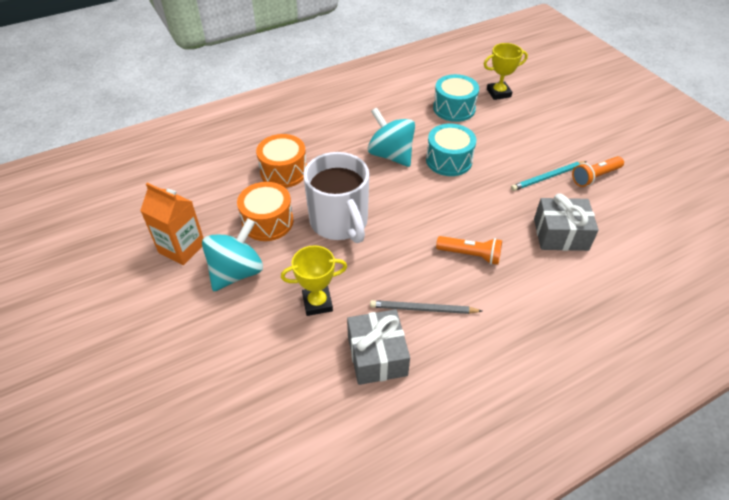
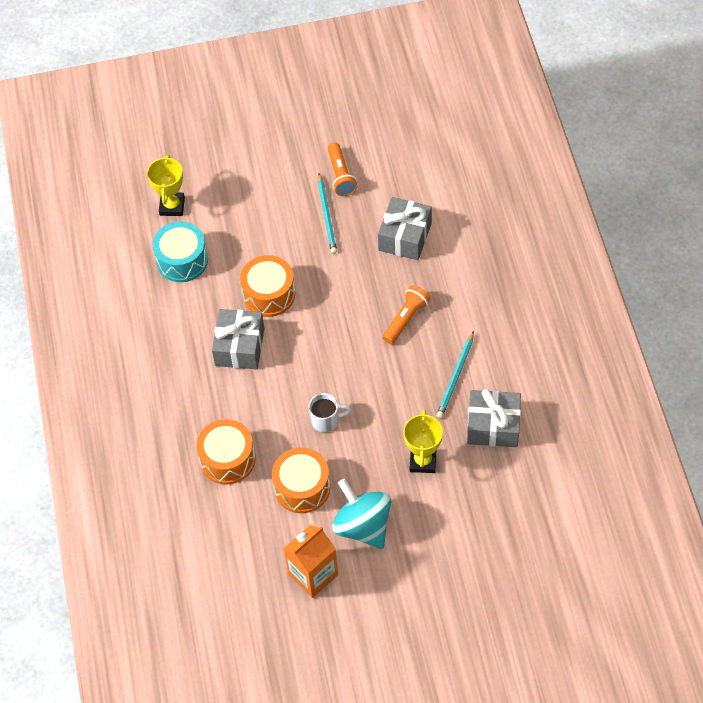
camera: 70 degrees left, 10 degrees up
(339, 222) = (326, 420): white mug -> white mug, size x0.45
(391, 155) = (239, 347): turquoise spinning top -> grey gift
(423, 309) = (455, 377): grey pencil -> turquoise pencil
(449, 160) = (269, 294): turquoise drum -> orange drum

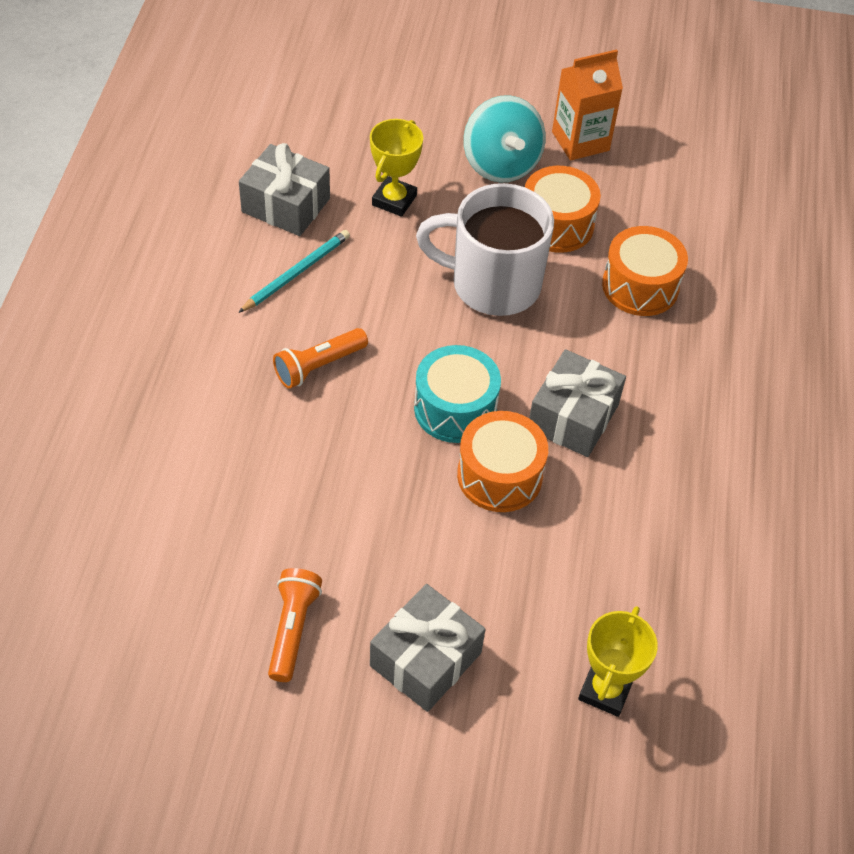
camera: 165 degrees left, 5 degrees down
(182, 260) = (617, 583): turquoise drum -> turquoise drum (455, 408)
(326, 420) = (492, 284): white mug -> white mug, size x2.23
(327, 216) = (352, 566): turquoise pencil -> none
(405, 237) = (250, 483): grey gift -> grey gift (425, 659)

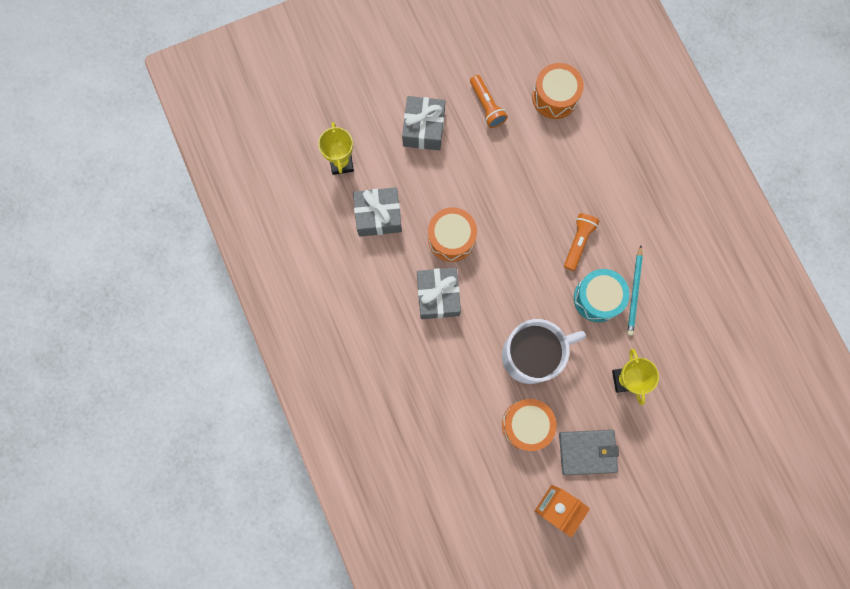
camera: 150 degrees right, 25 degrees up
(286, 205) = (677, 334): grey gift -> grey gift (378, 216)
(455, 408) = (497, 262): turquoise drum -> turquoise drum (597, 298)
(501, 164) = (587, 452): turquoise spinning top -> grey wallet
(640, 286) = (454, 409): orange drum -> orange drum (555, 97)

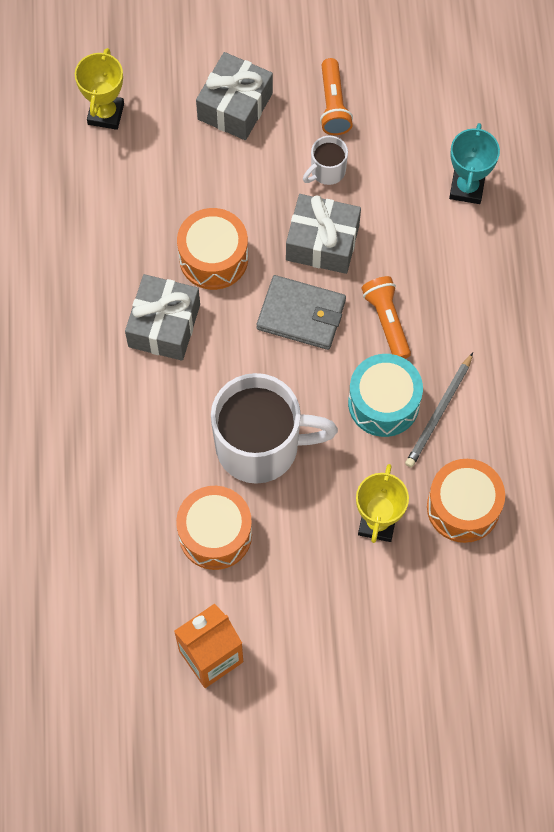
camera: 20 degrees right, 10 degrees down
(378, 216) = (127, 196): grey gift -> grey gift (322, 242)
(500, 153) = (327, 171): none -> white mug
(555, 97) = (432, 123): orange drum -> orange drum (463, 507)
(578, 242) = (387, 321): orange flashlight -> orange flashlight turned 60 degrees counterclockwise
(587, 452) = (285, 599): grey wallet -> grey wallet (301, 314)
(593, 134) = (467, 188): none -> turquoise trophy
(634, 292) = (439, 413): turquoise pencil -> grey pencil

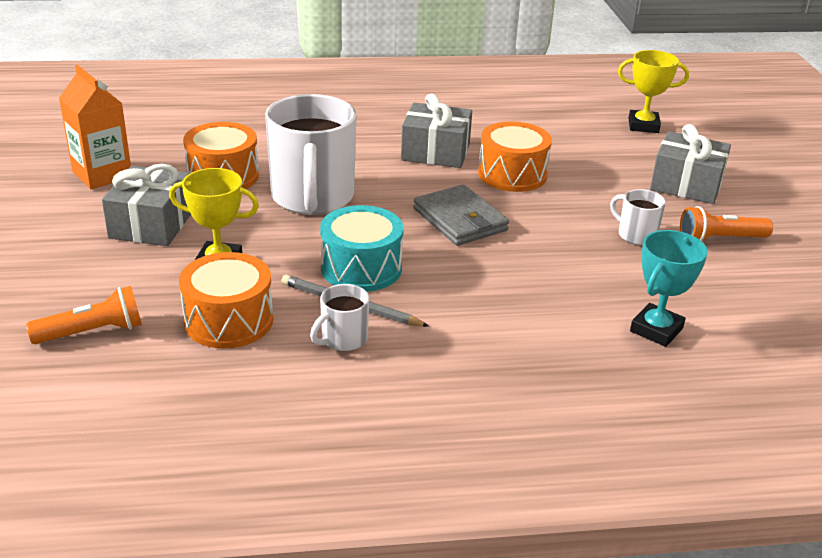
camera: 85 degrees right, 35 degrees down
(301, 314) = (460, 220): grey wallet -> grey wallet turned 45 degrees counterclockwise
(322, 242) = (548, 232): grey gift -> grey gift (152, 224)
(387, 321) = (462, 271): orange flashlight -> orange flashlight (92, 332)
(467, 188) = (656, 330): turquoise trophy -> turquoise trophy turned 60 degrees counterclockwise
(485, 418) = (343, 339): none -> white mug

